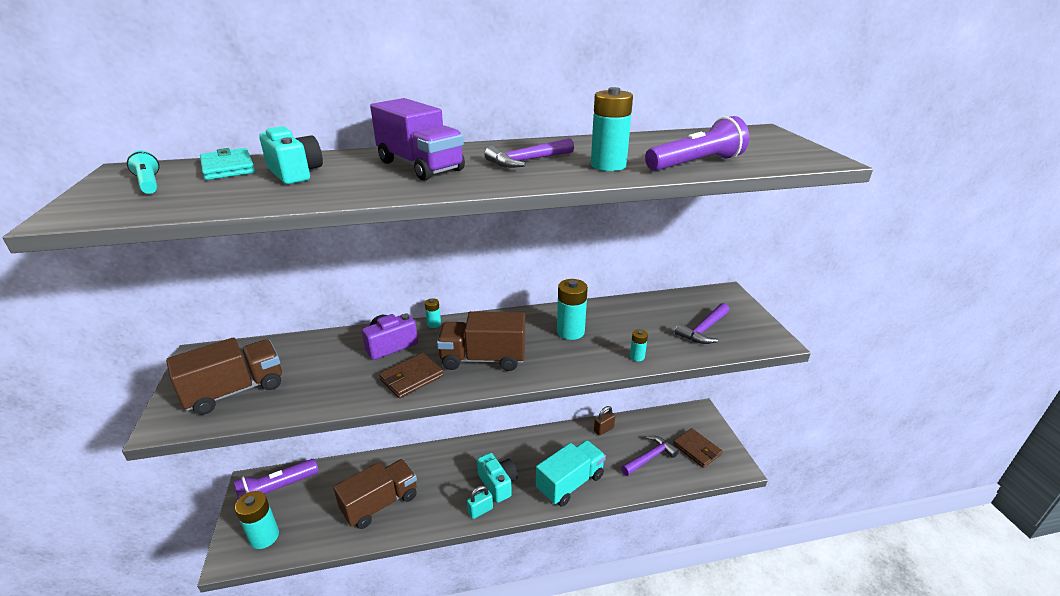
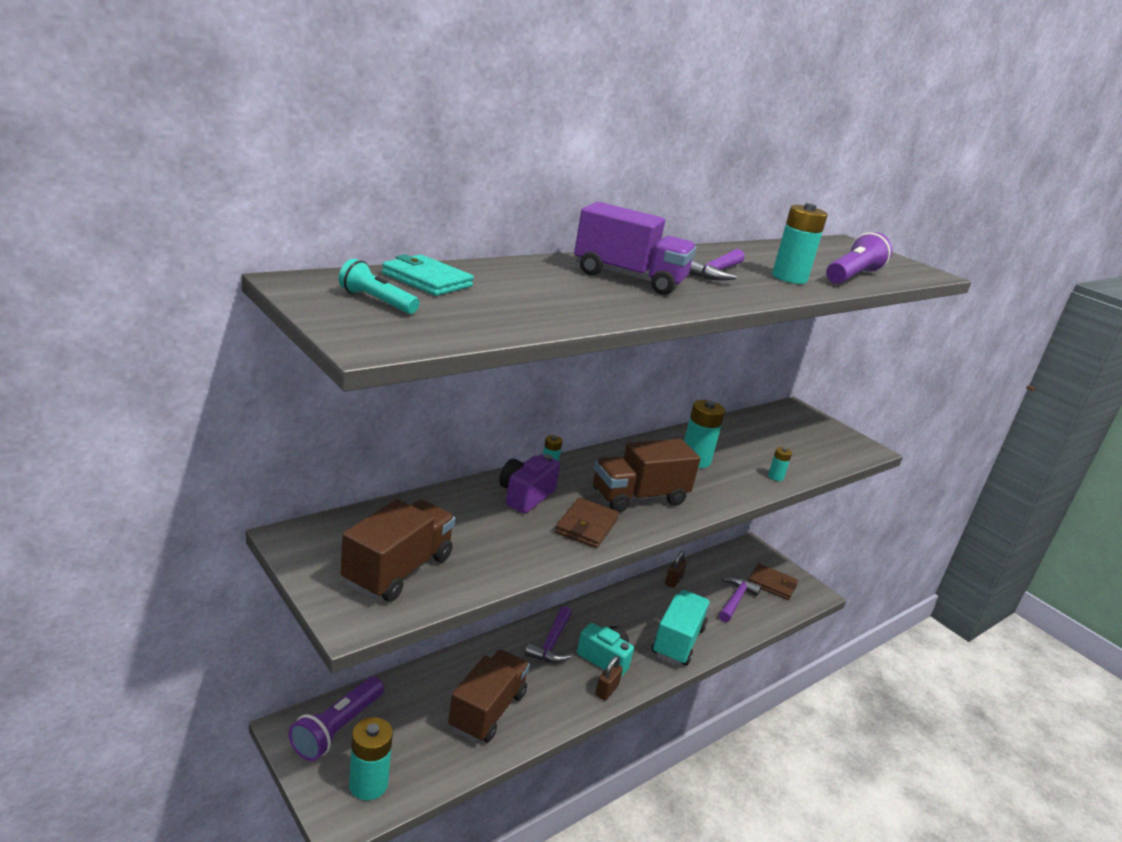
camera: 30 degrees left, 5 degrees down
(295, 173) = (517, 287): turquoise camera -> none
(480, 510) = (606, 690): turquoise padlock -> brown padlock
(703, 330) = (807, 445): purple hammer -> purple hammer (551, 643)

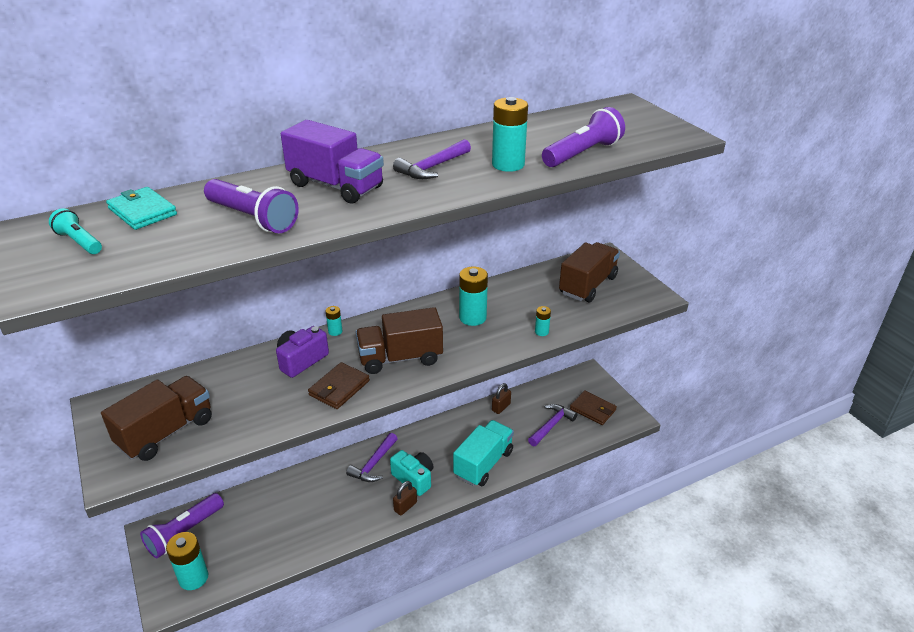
camera: 15 degrees right, 10 degrees up
(487, 711) = (302, 521): brown truck -> brown truck (588, 285)
(566, 298) = (253, 218): none -> purple flashlight

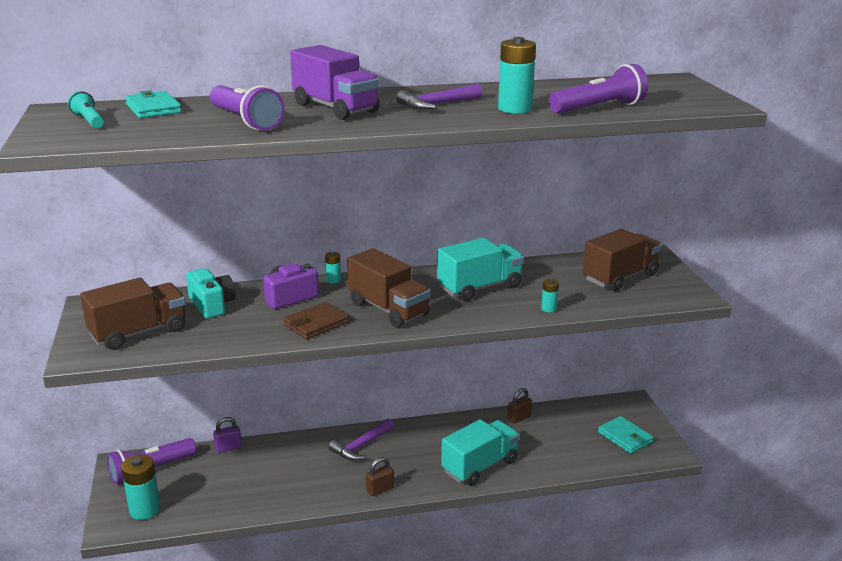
camera: 15 degrees right, 10 degrees down
(251, 492) = (228, 448): none -> purple padlock
(400, 358) = (388, 309): brown truck -> brown truck turned 135 degrees counterclockwise
(414, 478) = (398, 466): turquoise camera -> turquoise camera (212, 305)
(472, 317) = (479, 287): turquoise battery -> turquoise truck
(551, 425) = (571, 444): purple hammer -> none
(592, 409) = (625, 437): brown wallet -> turquoise wallet

